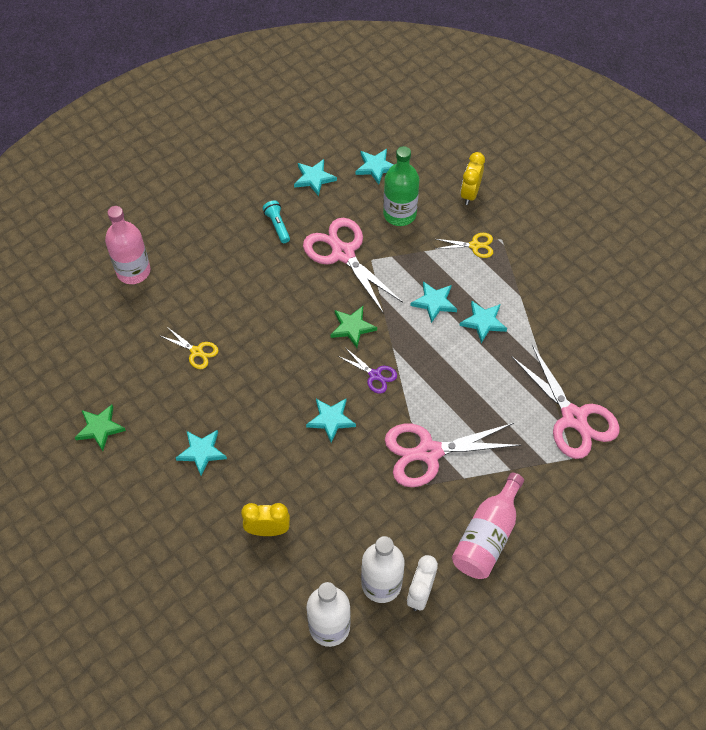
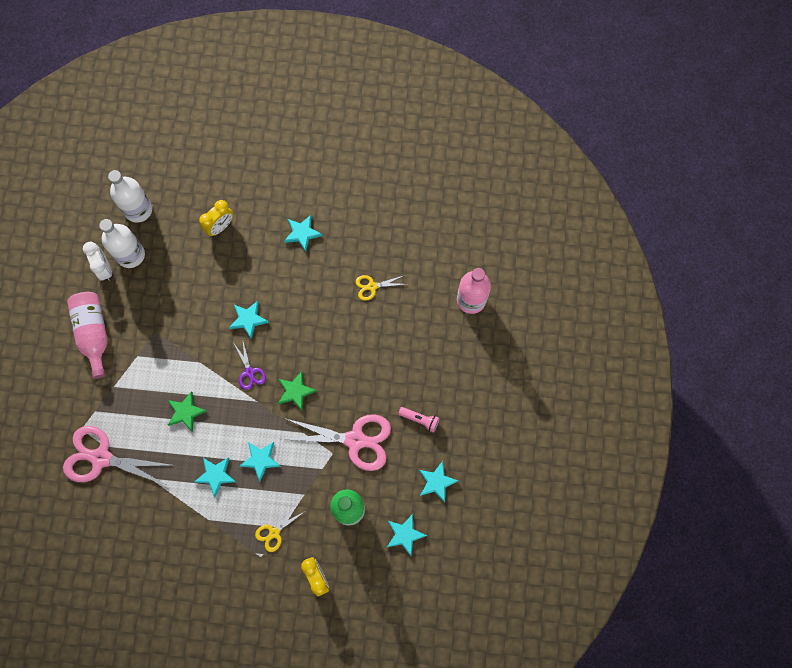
camera: 135 degrees right, 15 degrees up
(100, 428) = (374, 194): green star -> green star (186, 412)
(277, 225) = (420, 419): turquoise flashlight -> pink flashlight
(375, 375) = (250, 372): purple scissors -> purple scissors turned 105 degrees counterclockwise
(428, 452) = (171, 352): pink scissors -> none

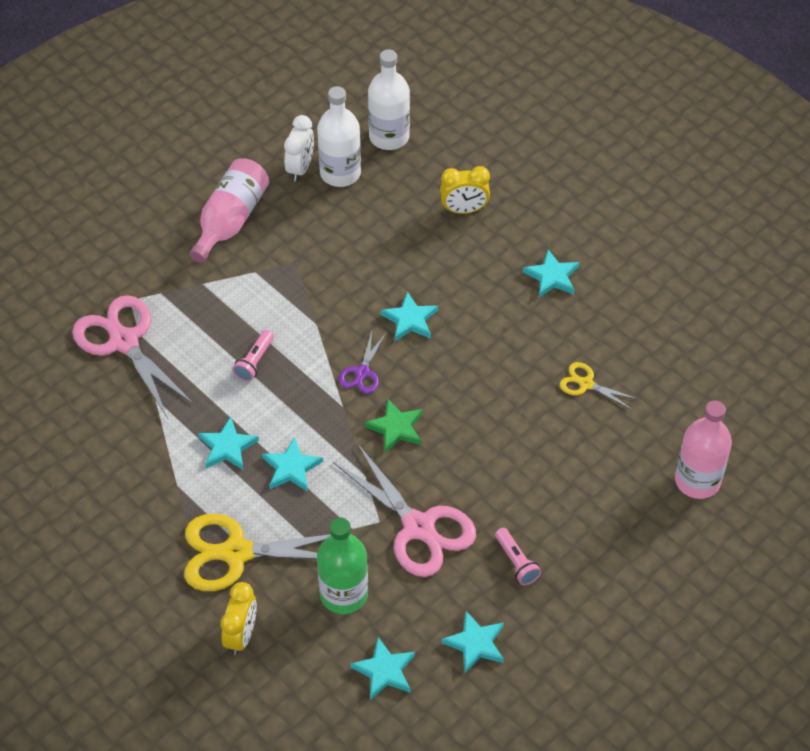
camera: 40 degrees right, 20 degrees down
(186, 412) = (255, 362): green star -> pink flashlight
(274, 532) = (236, 553): yellow scissors -> yellow scissors, size x2.04

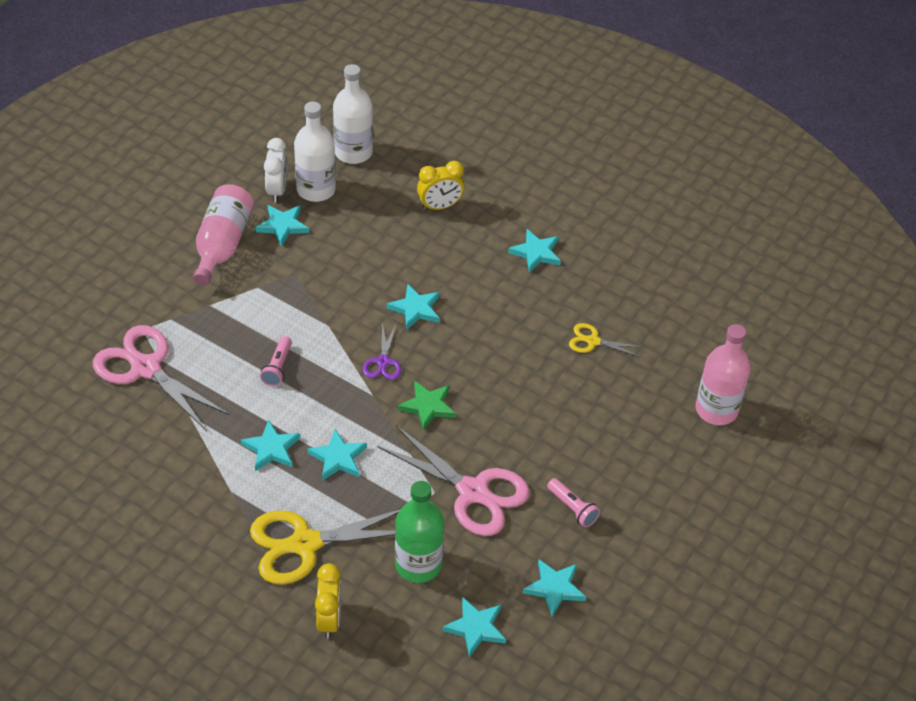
camera: 15 degrees left, 5 degrees down
(296, 208) = (283, 226): none -> turquoise star

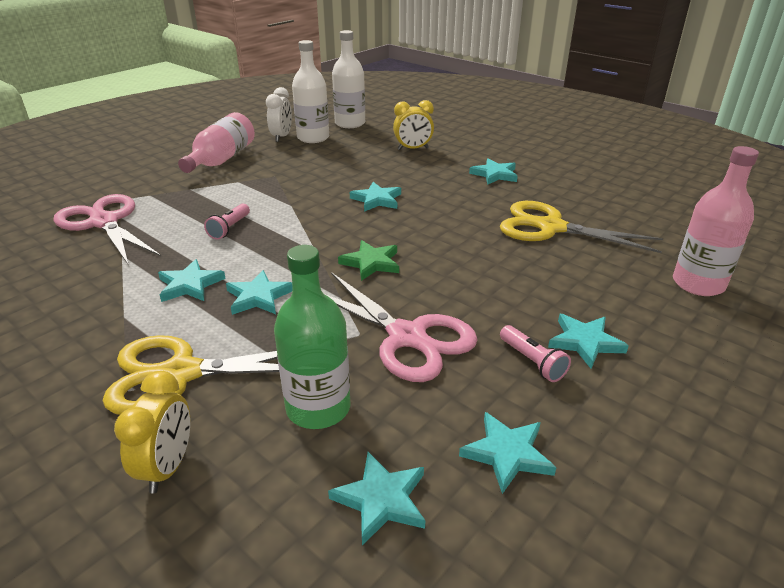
camera: 10 degrees right, 15 degrees down
(283, 226) = (277, 153): turquoise star -> turquoise star (585, 342)
(383, 362) = (334, 230): purple scissors -> none
(592, 341) = (550, 227): yellow scissors -> yellow scissors, size x2.04

